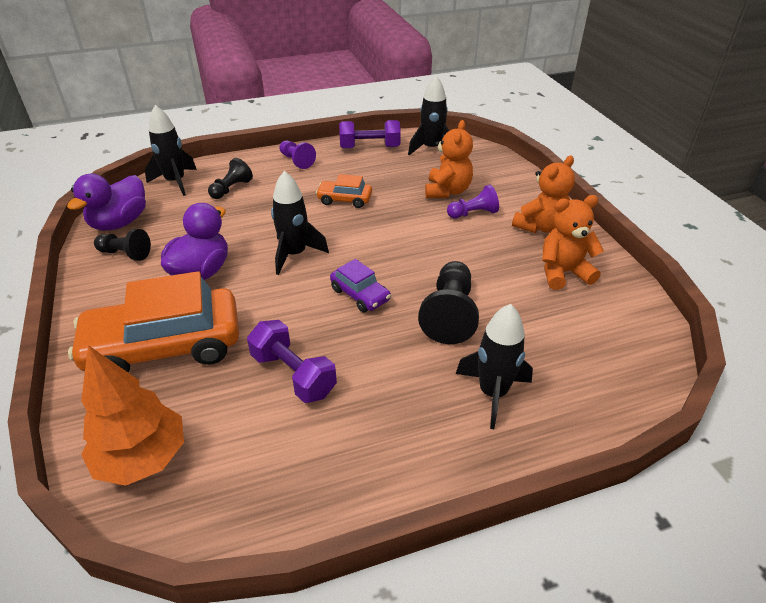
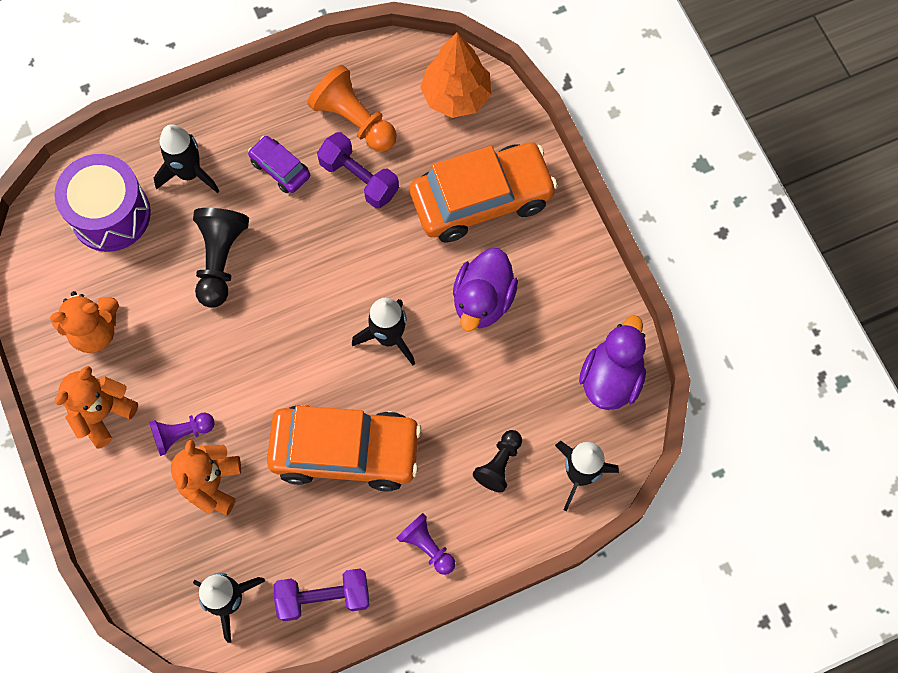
camera: 175 degrees right, 30 degrees up
(125, 254) = (577, 322): black pawn -> none
(285, 438) = (354, 120): none -> orange pawn
(344, 200) = (345, 451): orange car -> orange car, size x2.13
(360, 295) = (310, 280): purple car -> purple car (280, 169)
(576, 359) = (110, 214): none -> purple drum

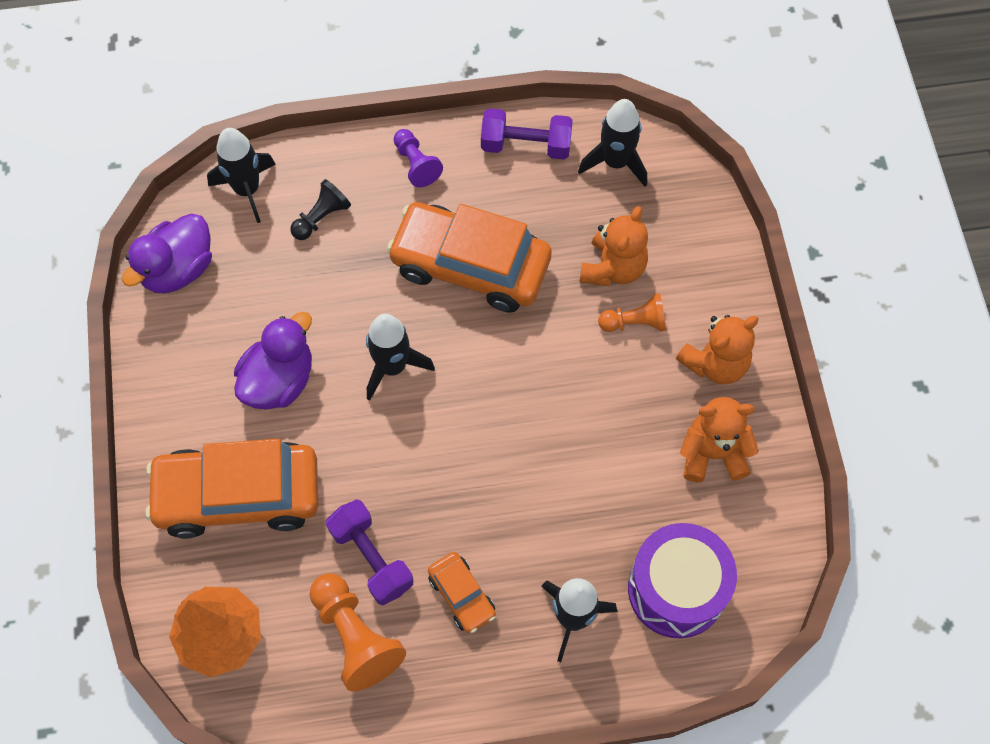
camera: 165 degrees left, 5 degrees down
(182, 434) = (635, 322): purple pawn -> orange pawn
(220, 260) = (557, 499): black pawn -> none
(280, 169) = (462, 595): purple car -> orange car

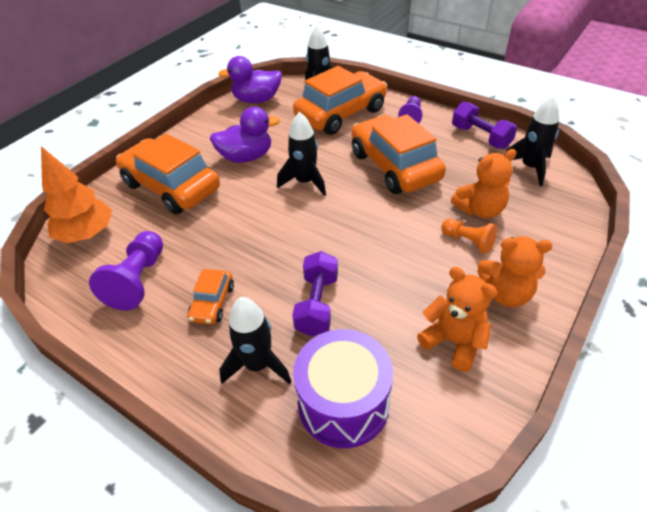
camera: 45 degrees right, 20 degrees down
(321, 218) = (341, 114): black pawn -> orange car
(355, 637) = (138, 280): orange pawn -> purple pawn
(371, 558) = (192, 252): purple dumbbell -> purple dumbbell (317, 304)

